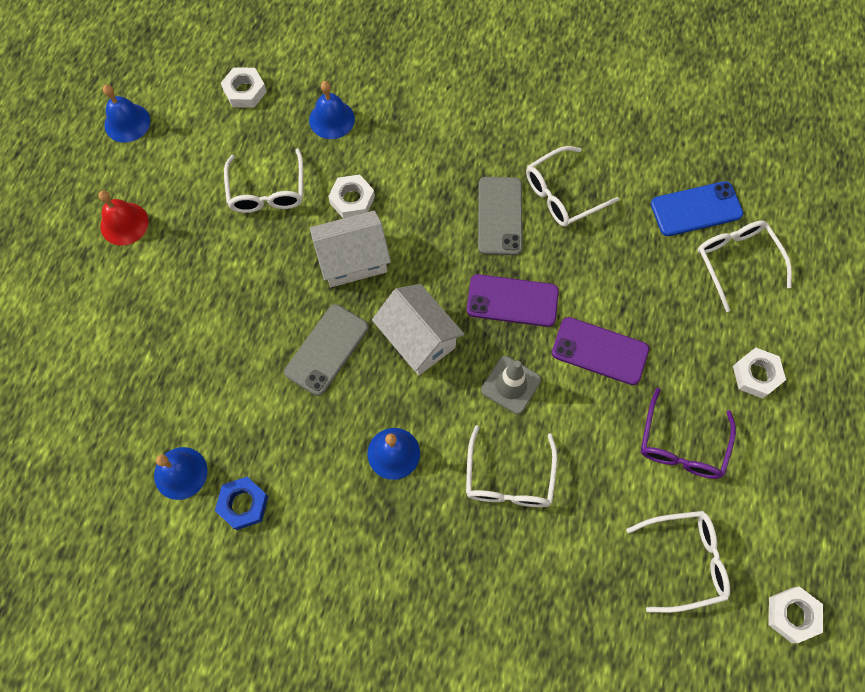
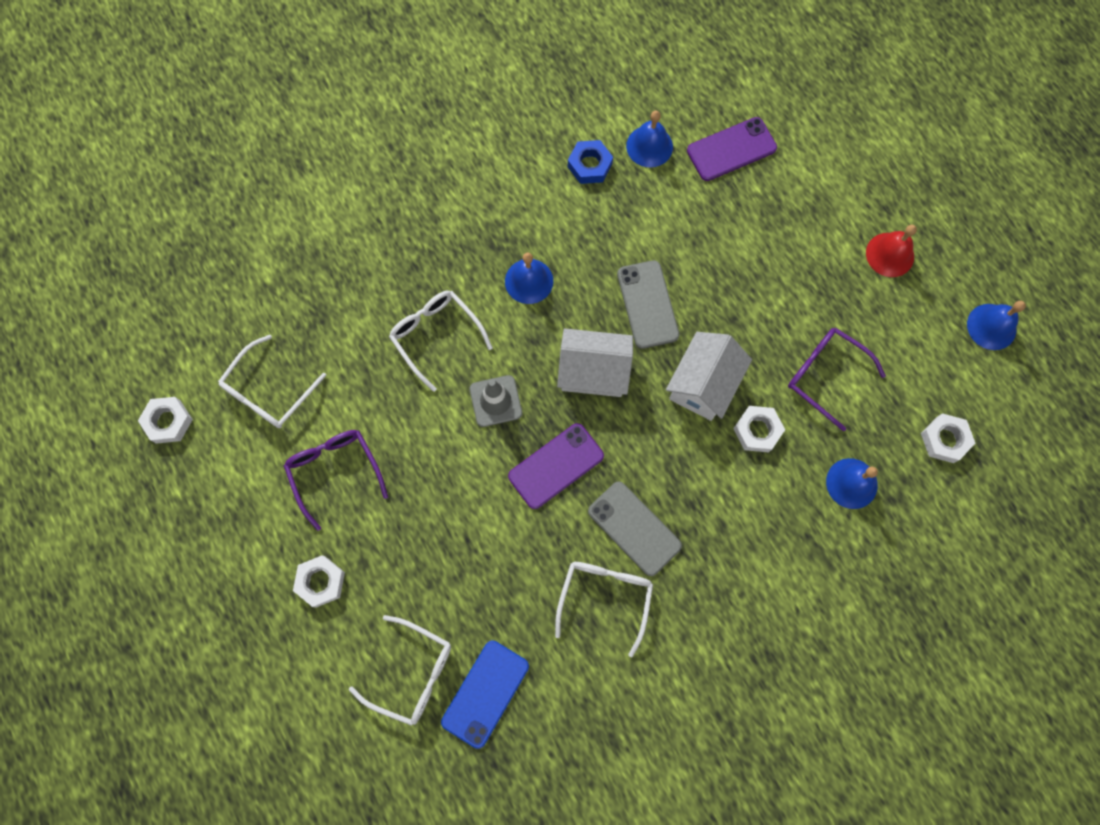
camera: 135 degrees right, 5 degrees up
(267, 192) = (824, 375): white glasses -> purple glasses
(599, 351) = (455, 488): purple phone -> purple phone (731, 149)

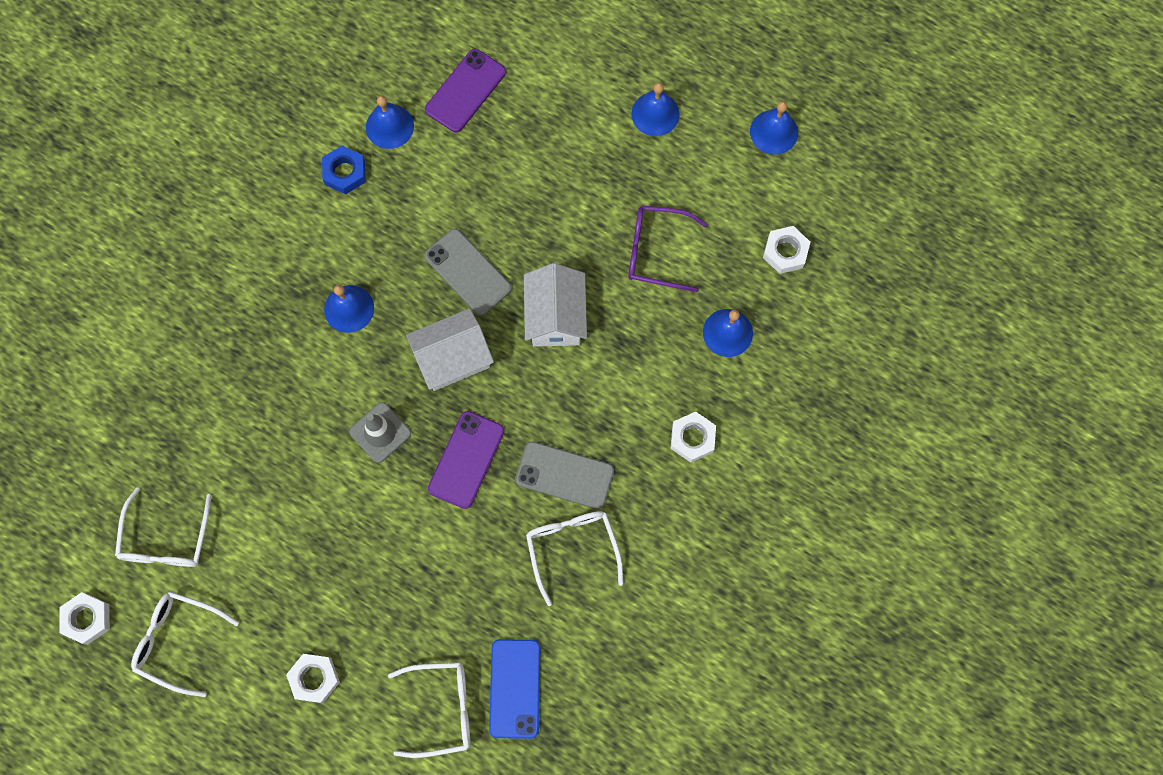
camera: 30 degrees left, 0 degrees up
(334, 471) = (269, 575): purple glasses -> none
(435, 335) = (291, 404): white glasses -> white glasses (177, 640)
(757, 430) = (624, 331): white nut -> white nut (692, 438)
(890, 254) = (655, 114): red bell -> blue bell

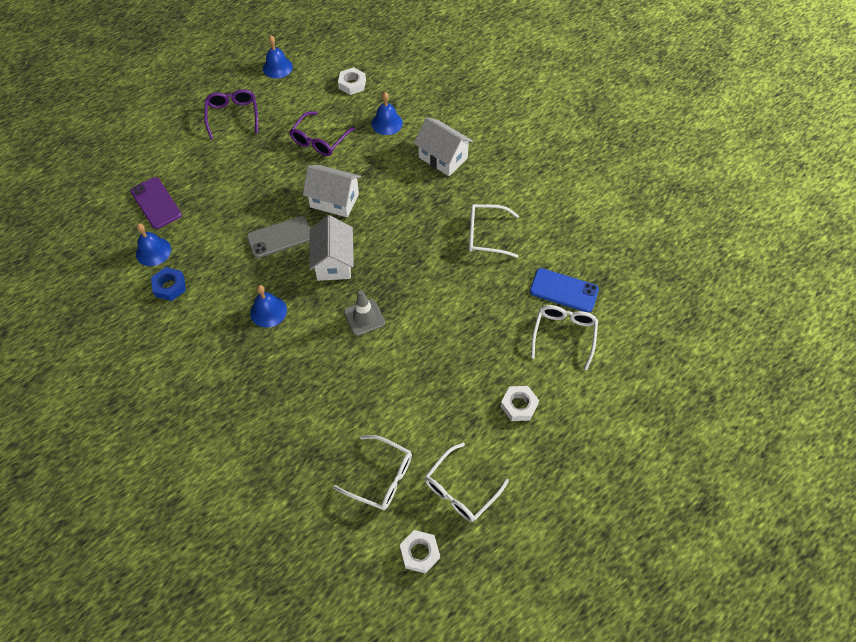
camera: 70 degrees left, 15 degrees down
(466, 459) = (405, 274): purple phone -> none
(564, 475) = (438, 225): grey phone -> none
(655, 114) = (233, 115): blue bell -> purple glasses
(692, 438) = (443, 158): white nut -> white house

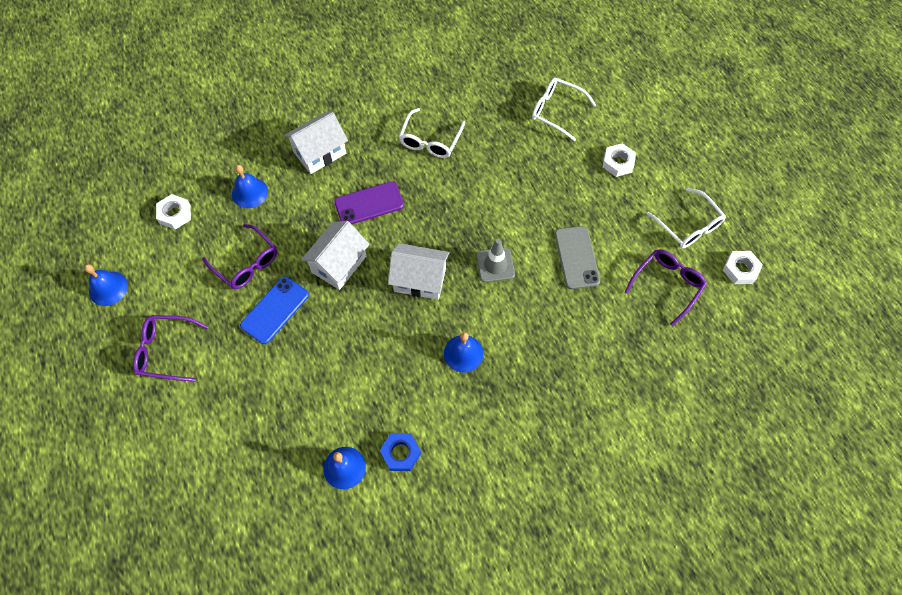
camera: 75 degrees left, 5 degrees up
(156, 203) = (271, 458): purple phone -> purple phone (369, 204)
(280, 237) = (370, 326): grey phone -> grey phone (576, 257)
(382, 477) = (667, 284): white glasses -> purple glasses
(563, 290) = (510, 98): blue phone -> blue phone (275, 310)

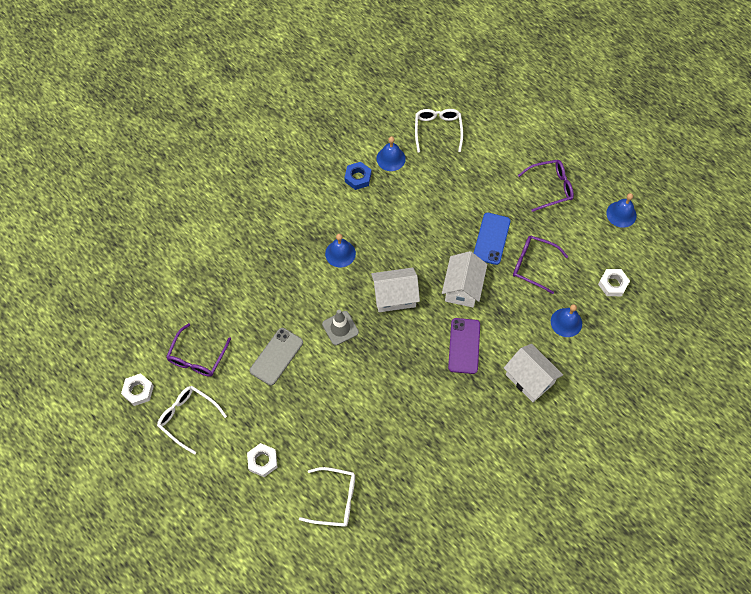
camera: 160 degrees right, 0 degrees up
(319, 153) = (529, 379): white house -> white house turned 75 degrees counterclockwise
(369, 204) = (464, 346): purple phone -> purple phone turned 45 degrees counterclockwise
(430, 141) = (439, 424): white glasses -> white glasses (438, 130)
(576, 257) = (276, 356): grey phone -> grey phone turned 60 degrees clockwise

